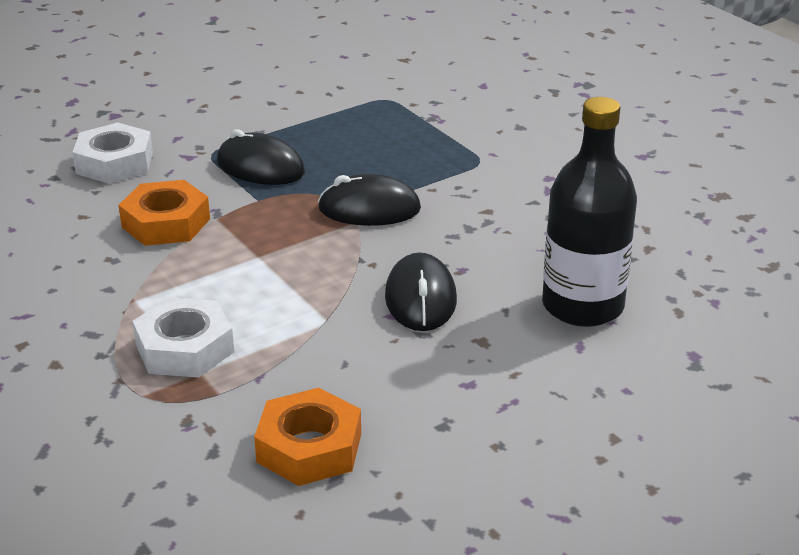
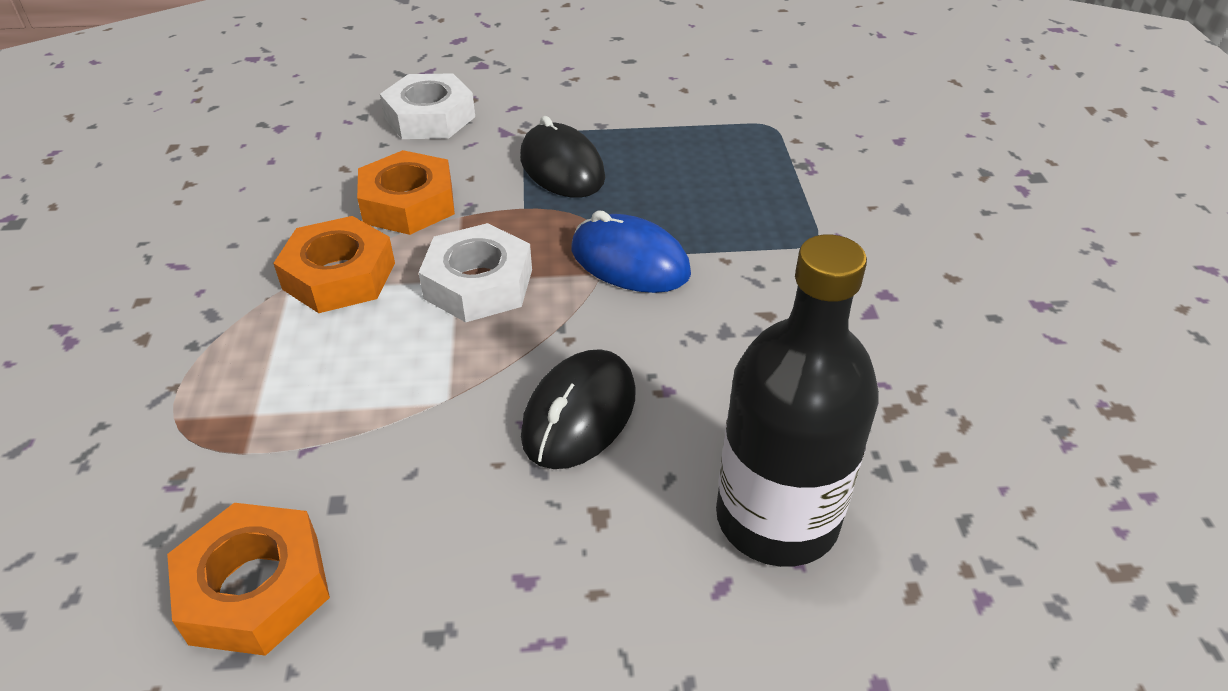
camera: 30 degrees right, 10 degrees up
(165, 281) = (339, 276): none -> orange nut
(185, 348) = (272, 373): white nut -> white nut (478, 284)
(369, 209) = (629, 261): black mouse -> blue mouse

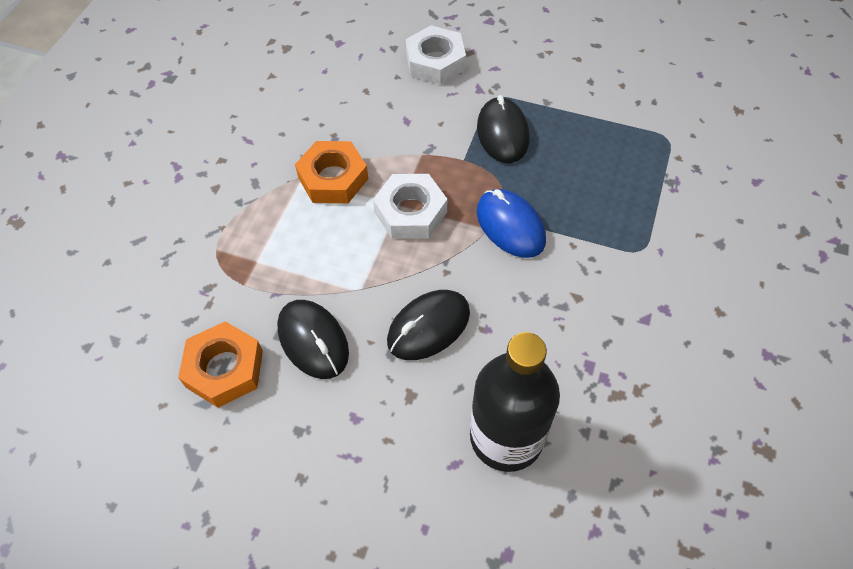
camera: 25 degrees right, 15 degrees up
(401, 492) = (313, 340): none -> black mouse
(408, 204) = (393, 134): orange nut -> none

